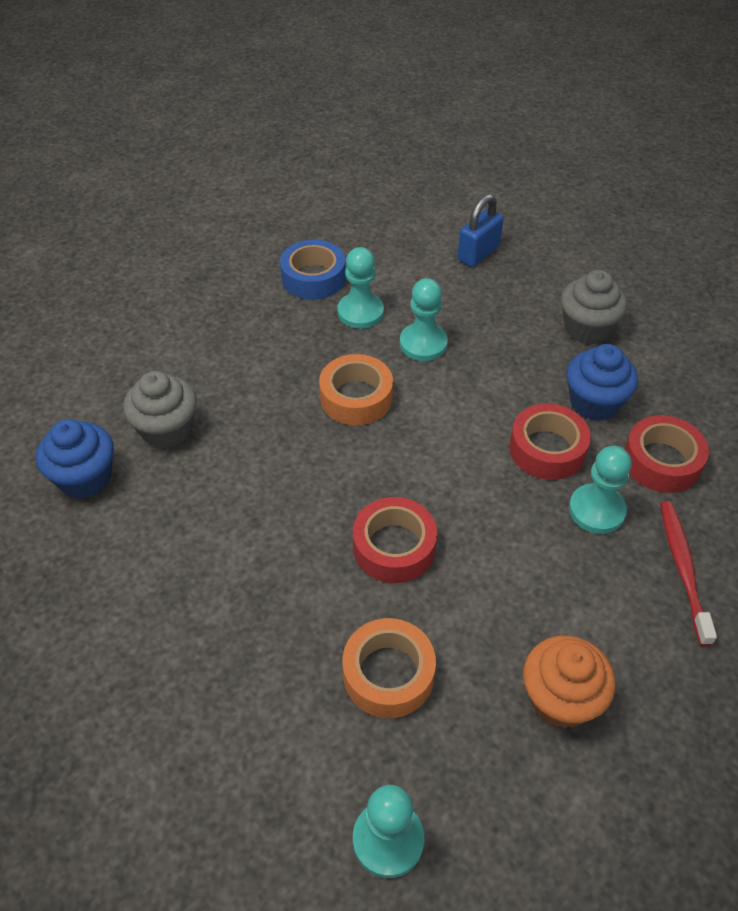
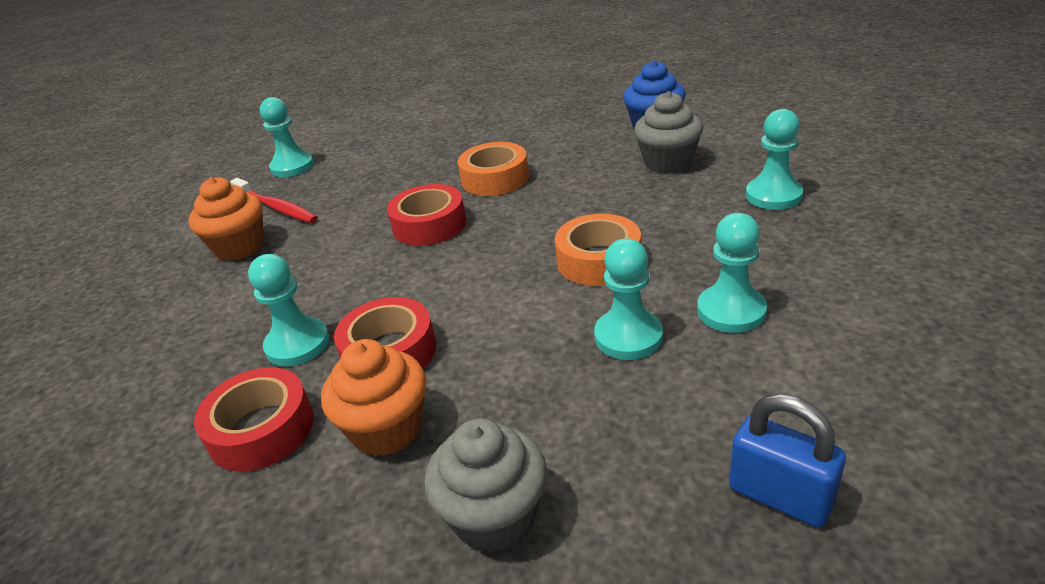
camera: 135 degrees right, 15 degrees down
(195, 342) = (773, 196): none -> turquoise pawn
(313, 278) = (834, 299): blue tape -> none
(388, 674) = (358, 193): orange tape -> orange tape (495, 178)
(478, 253) = (780, 496): blue padlock -> blue padlock turned 45 degrees counterclockwise
(594, 403) = (387, 429): blue cupcake -> orange cupcake
(683, 568) = (186, 362): red toothbrush -> red toothbrush (276, 207)

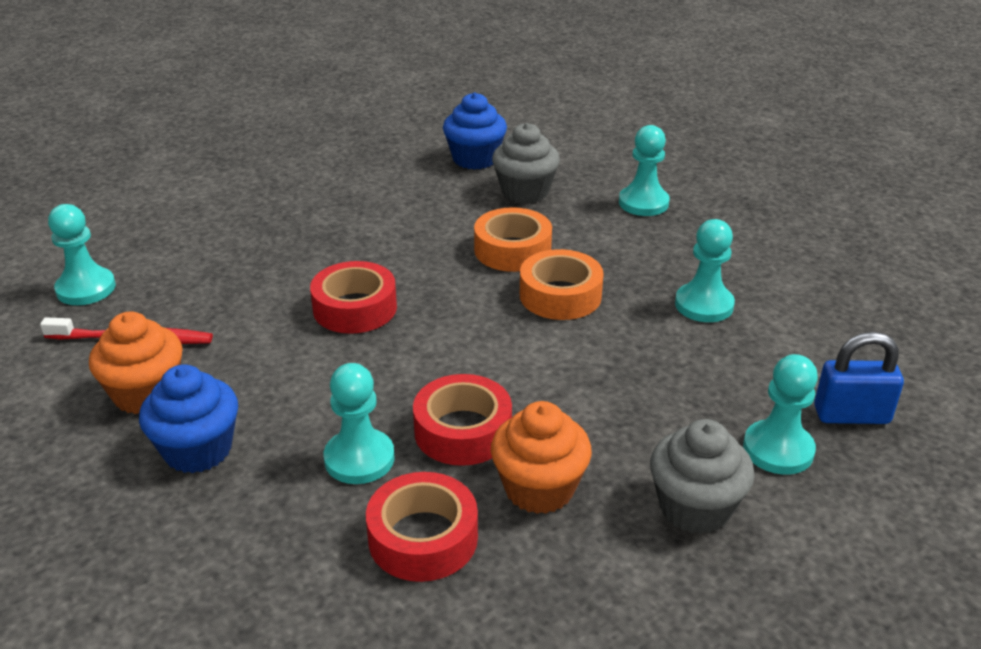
camera: 40 degrees left, 0 degrees up
(219, 297) = (198, 450): none -> blue cupcake
(495, 178) = (369, 245): orange tape -> orange tape (512, 250)
(628, 336) = (650, 348): turquoise pawn -> turquoise pawn (778, 450)

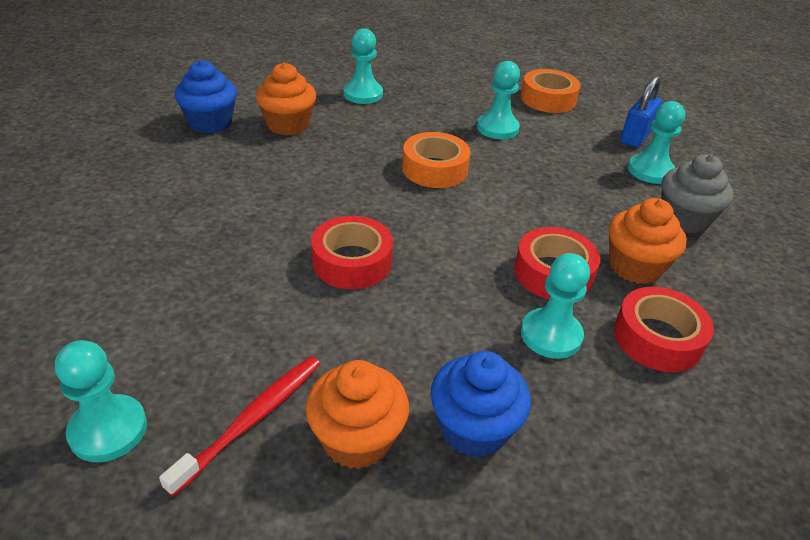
camera: 60 degrees left, 5 degrees up
(512, 250) = (357, 162): orange tape -> orange tape (548, 99)
(525, 192) = (288, 125): grey cupcake -> orange cupcake

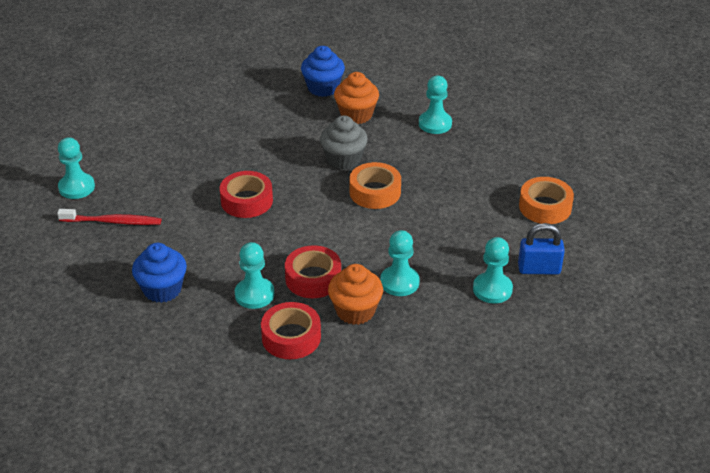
camera: 60 degrees right, 0 degrees up
(357, 439) = (127, 256): orange cupcake -> none
(497, 128) = (464, 198): turquoise pawn -> turquoise pawn (399, 282)
(684, 219) = (440, 321): grey cupcake -> grey cupcake (344, 159)

